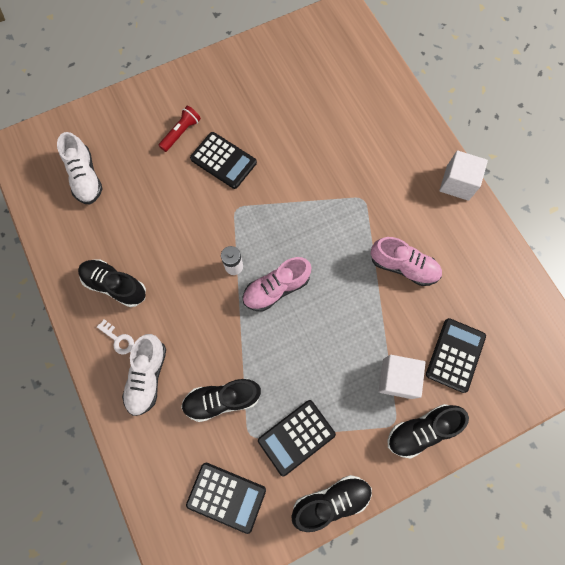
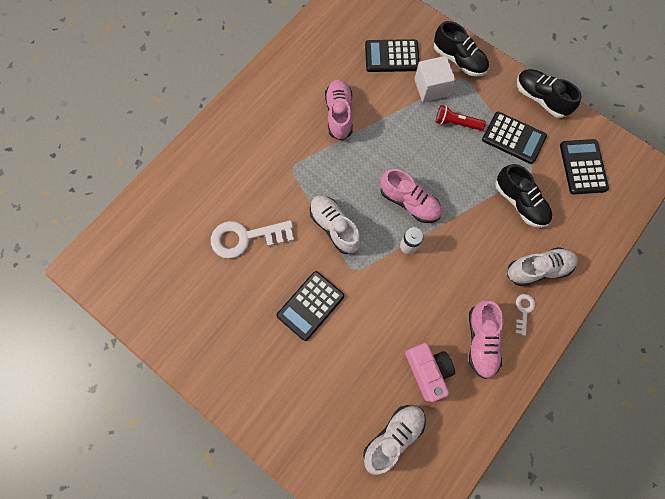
camera: 115 degrees left, 0 degrees up
(115, 285) = (481, 341): black shoe -> pink shoe
(118, 228) = (427, 370): none -> pink camera
(181, 133) = (299, 364): red flashlight -> red flashlight (456, 123)
(223, 160) = (310, 306): black calculator -> black calculator turned 150 degrees counterclockwise
(284, 210) = (334, 227): none -> white shoe
(311, 134) = (246, 237): none -> white key
(457, 183) = (242, 100): white cube -> none

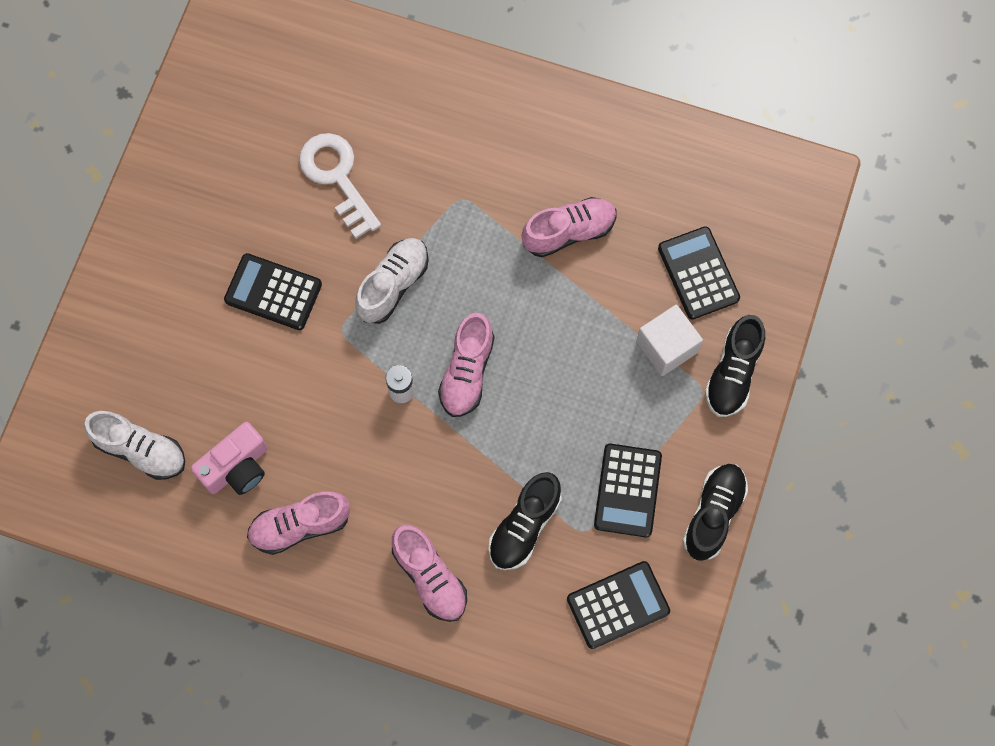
camera: 70 degrees right, 0 degrees up
(456, 123) = (620, 401): red flashlight -> none
(523, 311) = (361, 572): white key -> none
(537, 269) = (430, 577): white shoe -> pink shoe

